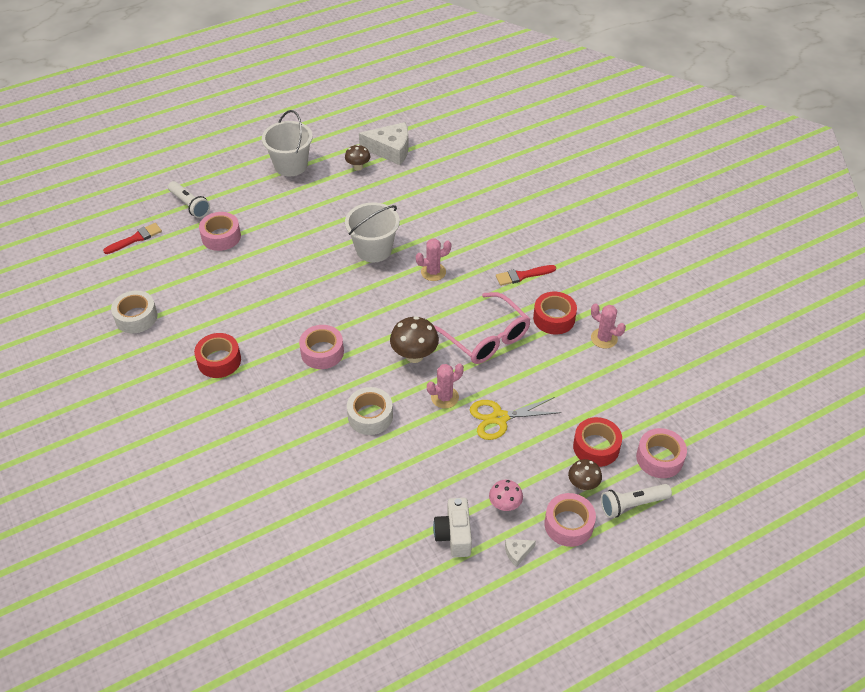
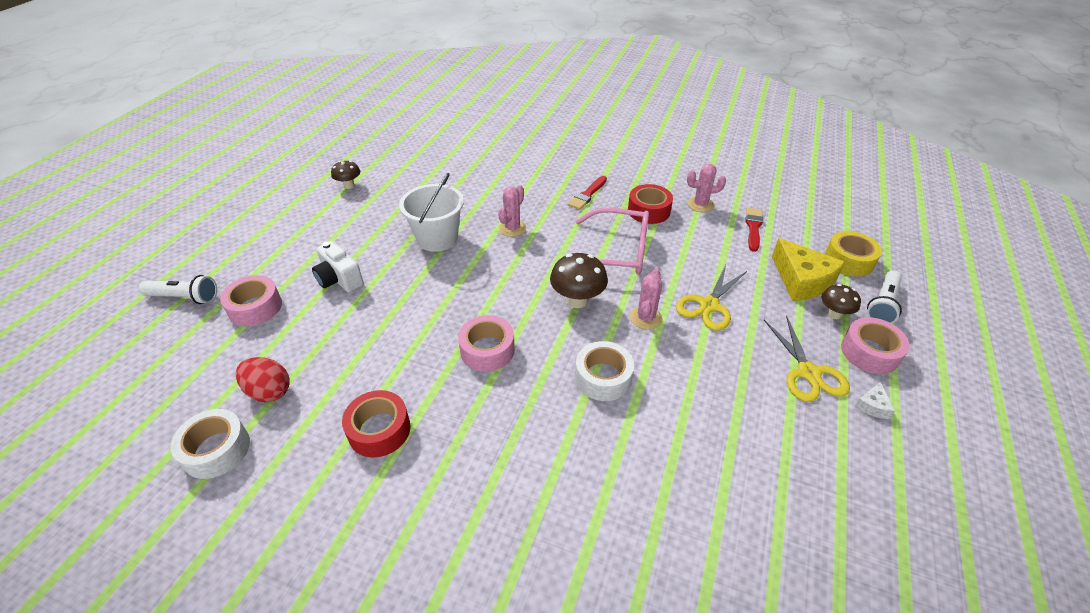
camera: 40 degrees left, 5 degrees down
(135, 238) = (136, 365): red brush -> red brush (753, 227)
(185, 299) = (269, 391): none -> red egg
(291, 165) = (275, 213): white bucket -> none
(390, 150) = (366, 162): white cheese -> none
(454, 535) = (810, 431): white camera -> white camera (339, 279)
(505, 505) = (808, 373): pink mushroom -> yellow scissors
(596, 447) = (801, 280): red tape -> yellow cheese
(659, 458) = (848, 260): pink tape -> yellow tape

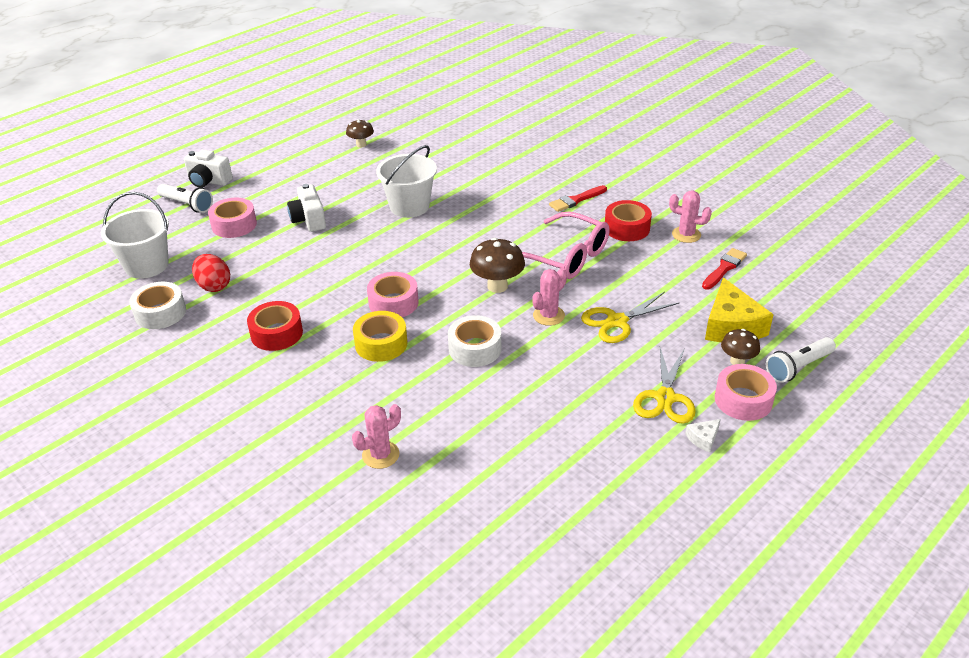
camera: 25 degrees right, 5 degrees down
(167, 389) = (146, 265): none -> white bucket
(198, 263) = (208, 181): none -> white camera
(512, 228) = (482, 213): pink cactus -> pink cactus (380, 455)
(848, 260) = (801, 321): yellow tape -> yellow tape (381, 344)

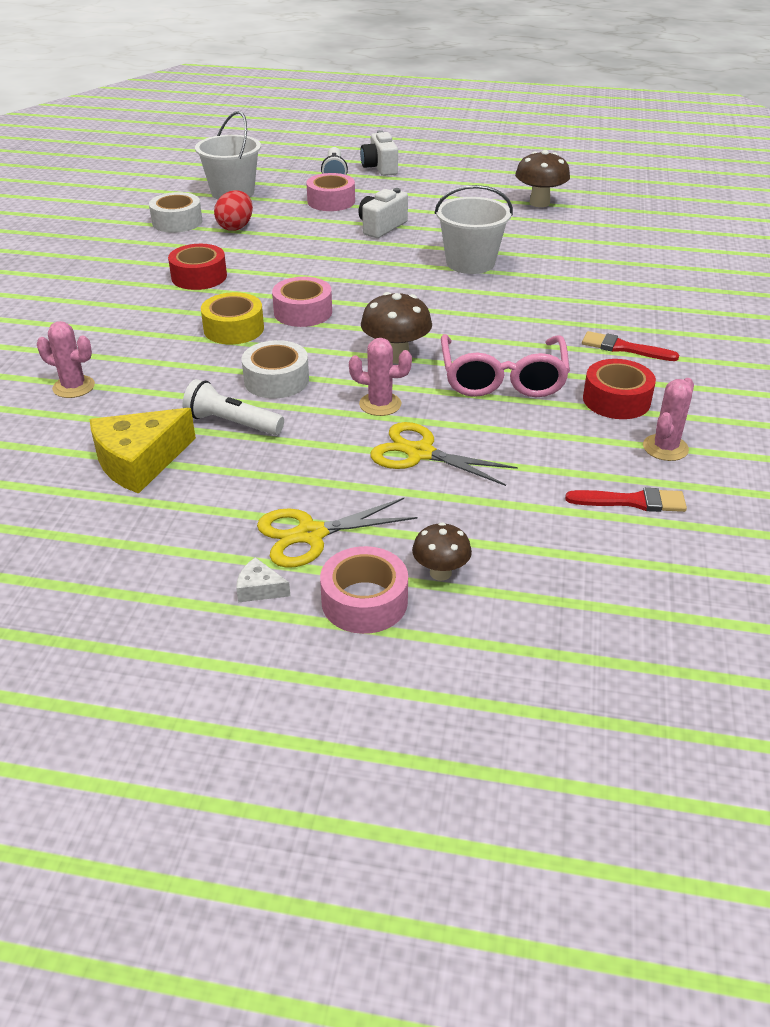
camera: 55 degrees right, 0 degrees up
(361, 144) = (539, 203): brown mushroom -> brown mushroom, size x1.60
(686, 235) = (665, 448): pink cactus -> pink cactus turned 45 degrees clockwise
(731, 325) = (511, 545): yellow cheese -> yellow cheese (140, 461)
(798, 367) = (484, 634): white flashlight -> white flashlight (232, 423)

